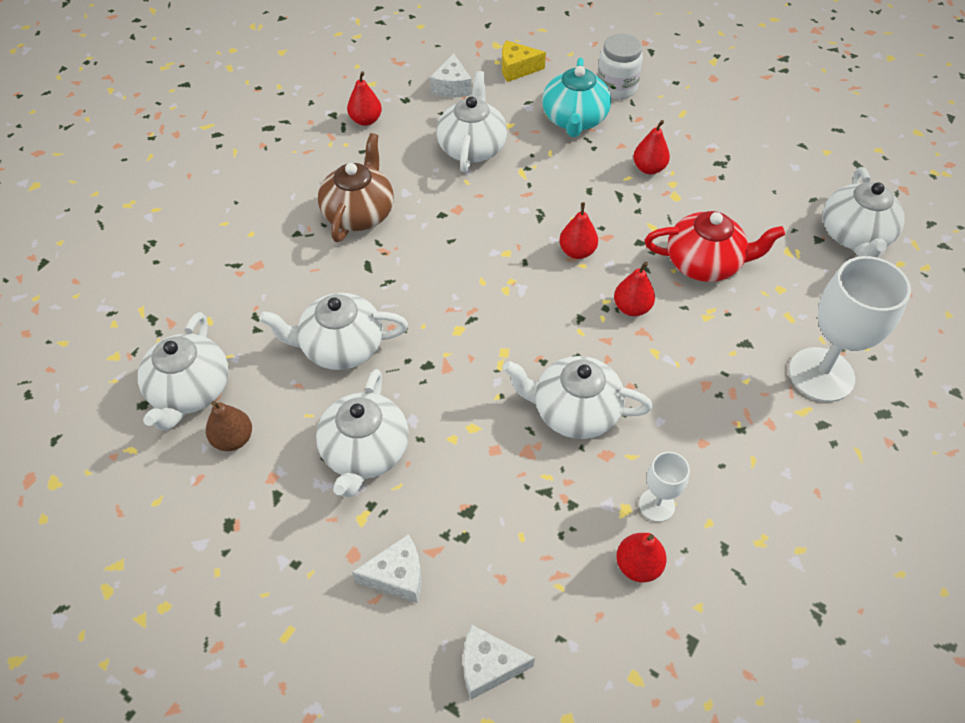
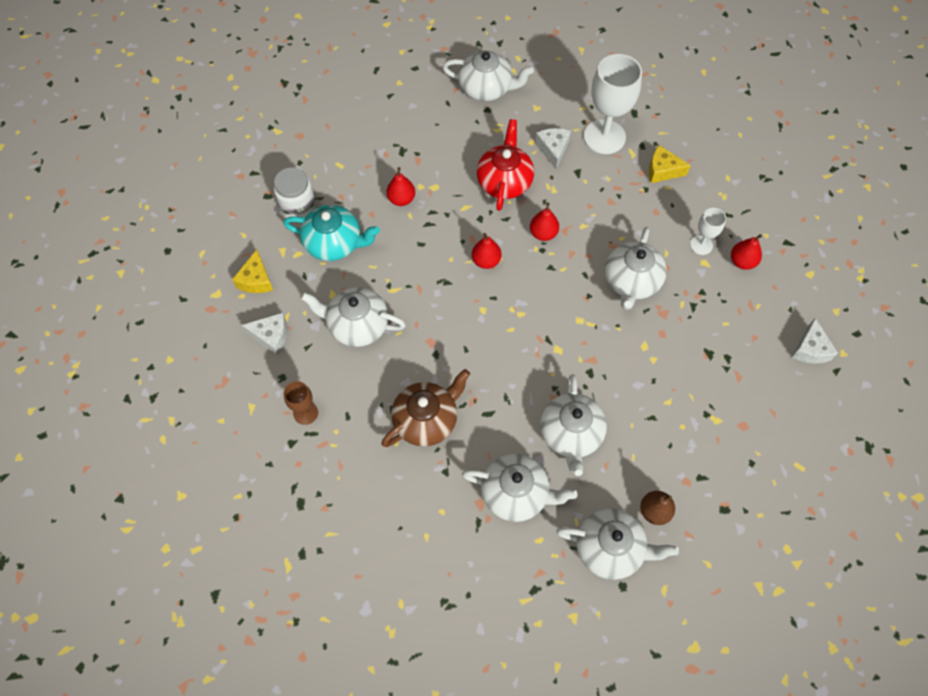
camera: 85 degrees left, 10 degrees up
(359, 213) = (426, 419): brown teapot -> brown teapot turned 120 degrees clockwise
(365, 452) = (665, 417): white teapot -> white teapot (516, 493)
(366, 120) = (305, 413): red pear -> brown goblet
(397, 576) = (757, 398): white cheese -> white cheese (553, 149)
(783, 452) = (662, 171): none -> yellow cheese

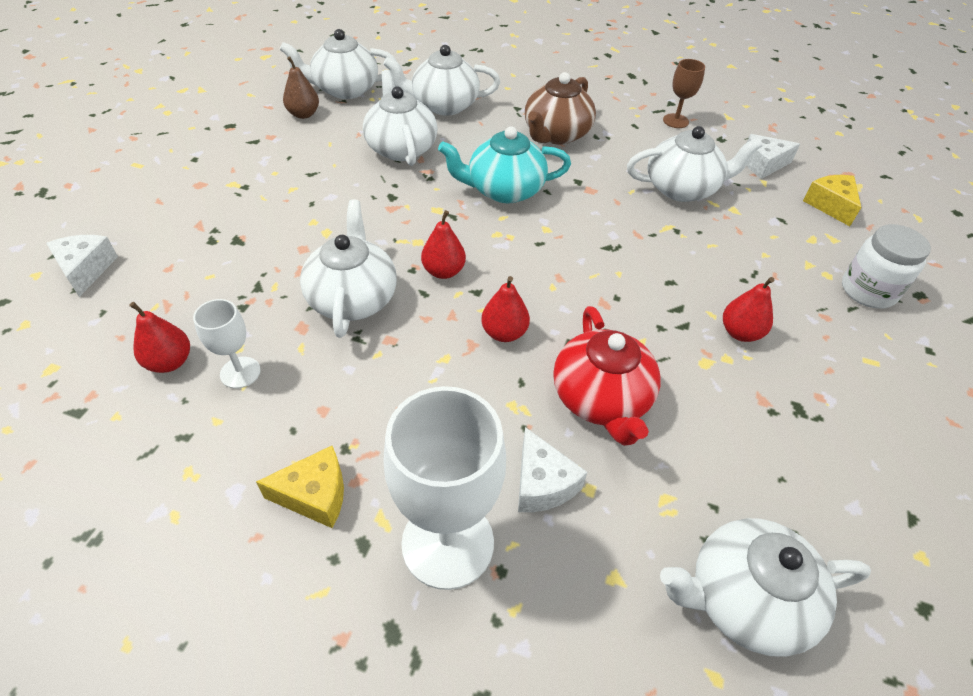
camera: 160 degrees right, 15 degrees down
(334, 243) = (780, 259): turquoise teapot -> turquoise teapot (504, 190)
(486, 261) = (570, 280): red pear -> red pear (443, 271)

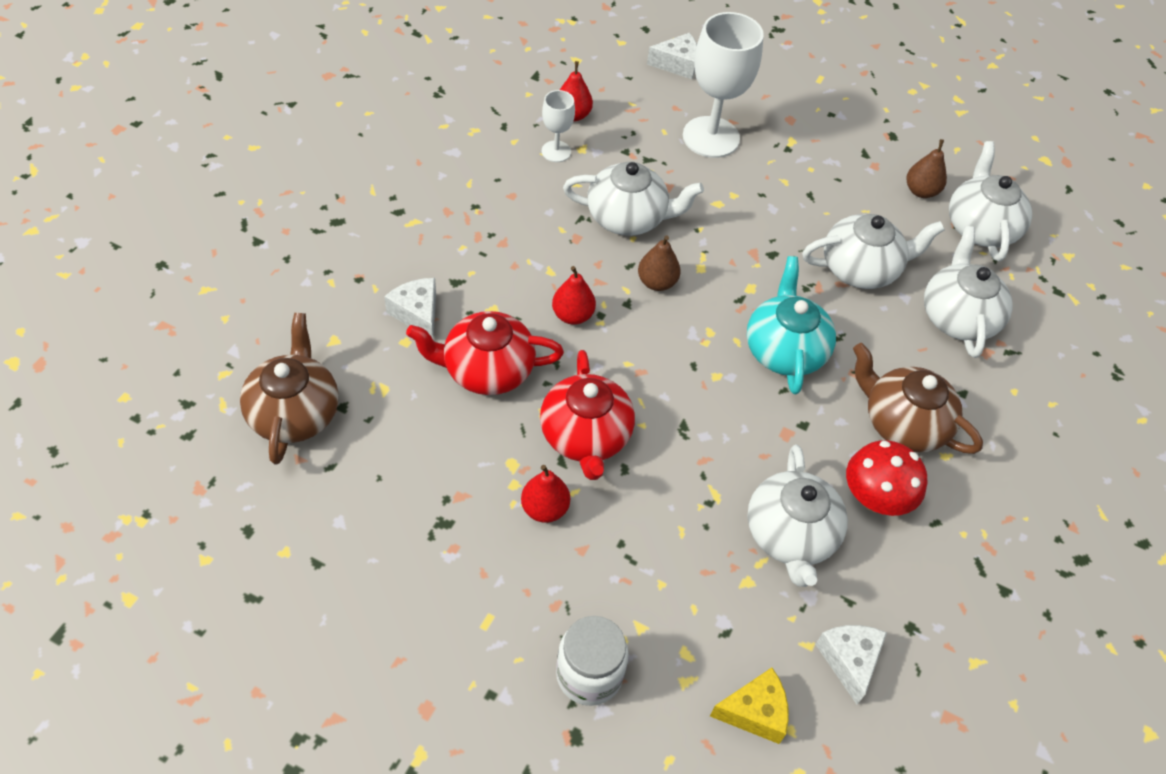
camera: 95 degrees right, 5 degrees up
(315, 495) = (441, 189): yellow cheese -> none
(443, 271) = (657, 282): red pear -> brown pear
(448, 543) = (386, 254): white goblet -> white goblet (711, 137)
(542, 484) = (417, 313): white cheese -> white cheese turned 75 degrees clockwise
(629, 149) = (875, 498): none -> red mushroom
(649, 310) = (586, 436): none -> red teapot
(675, 121) = (953, 580): brown goblet -> none
(744, 599) = (294, 412): white teapot -> brown teapot

